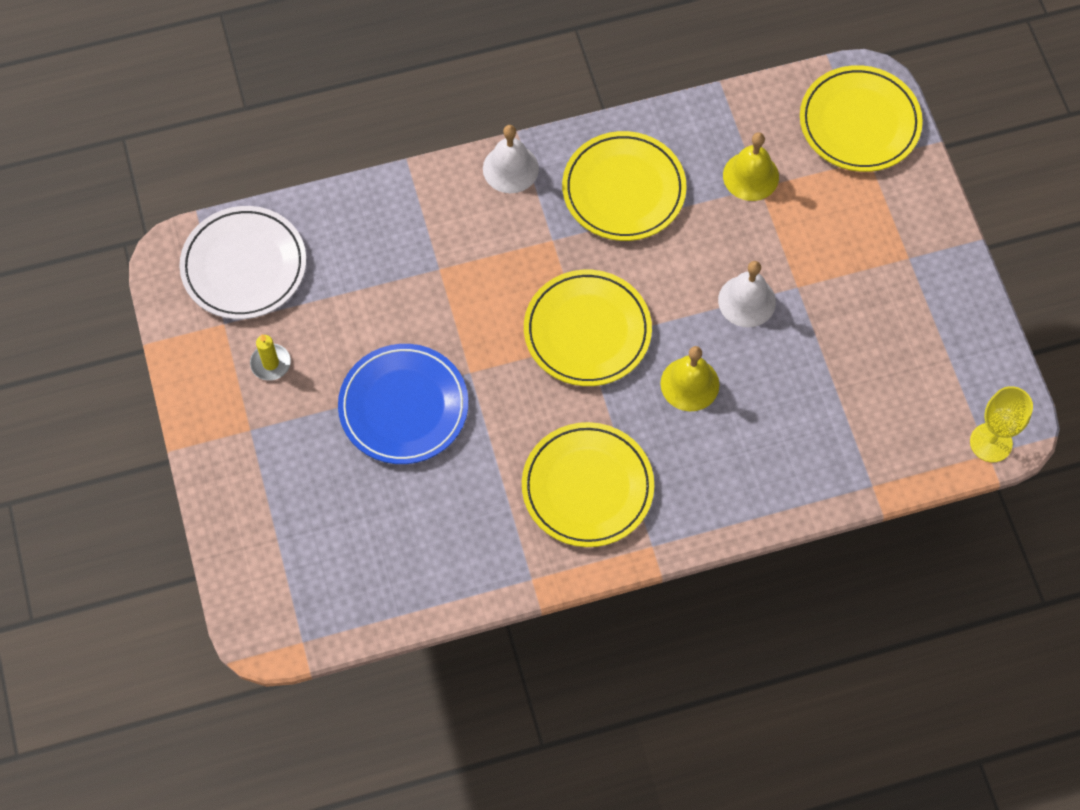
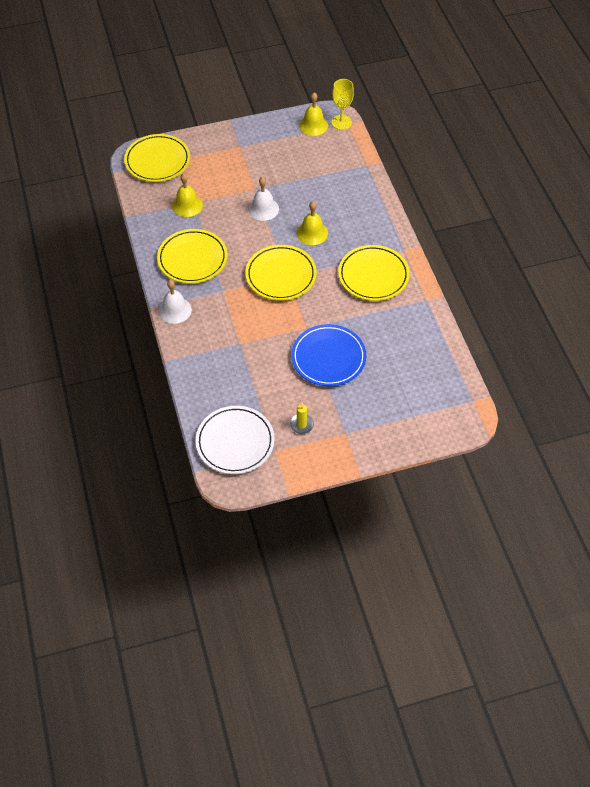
camera: 90 degrees left, 10 degrees down
(978, 389) = (313, 125): none -> yellow bell

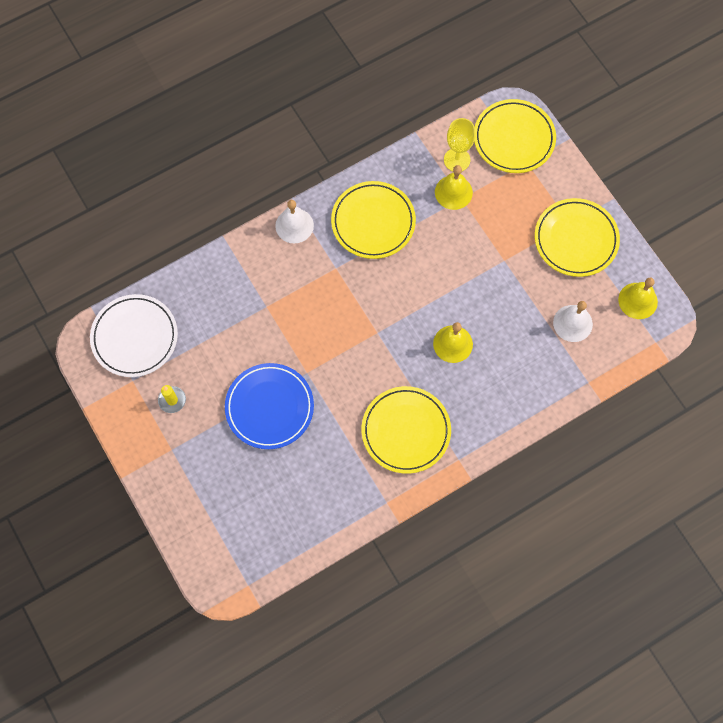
camera: 75 degrees right, 15 degrees up
(263, 209) = (474, 278): white bell -> white bell (572, 323)
(281, 275) = (376, 325): yellow plate -> yellow plate (576, 239)
(341, 122) = (655, 334): yellow goblet -> yellow goblet (457, 160)

